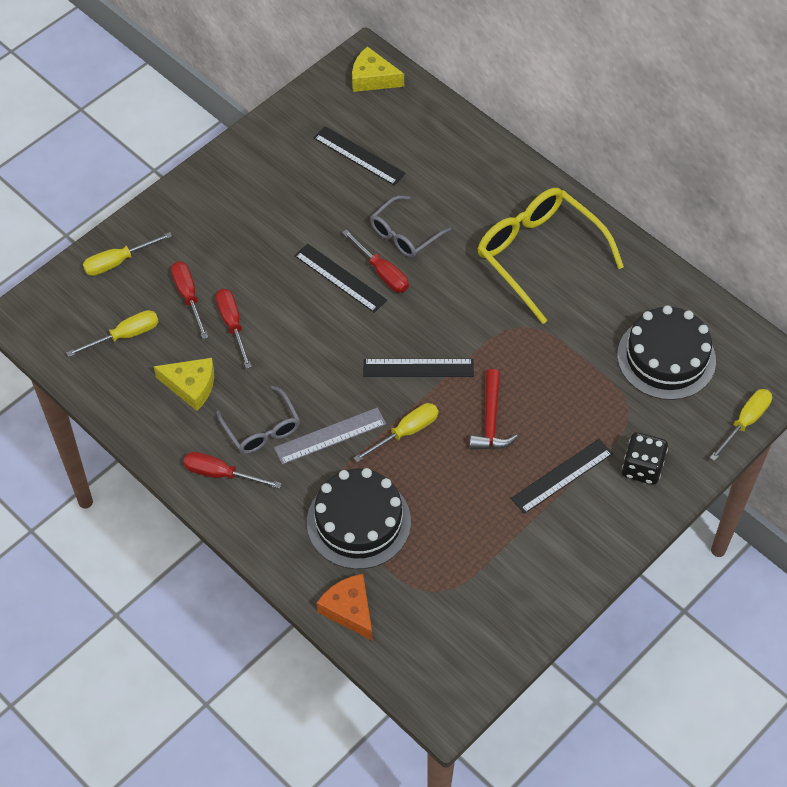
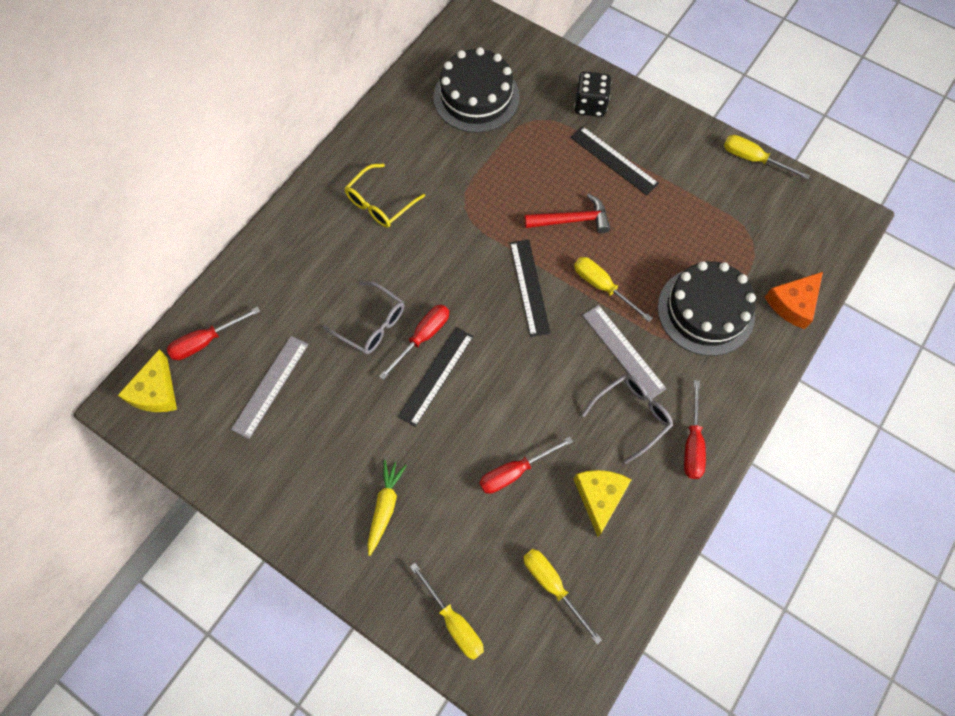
camera: 100 degrees left, 10 degrees up
(188, 296) = (487, 527): red screwdriver -> red screwdriver (206, 341)
(227, 226) = (385, 507): none -> yellow carrot
(359, 156) = (270, 386): black ruler -> grey ruler
(539, 255) = (380, 203): yellow glasses -> yellow glasses, size x0.56
(745, 422) = (528, 40): yellow screwdriver -> yellow screwdriver (753, 159)

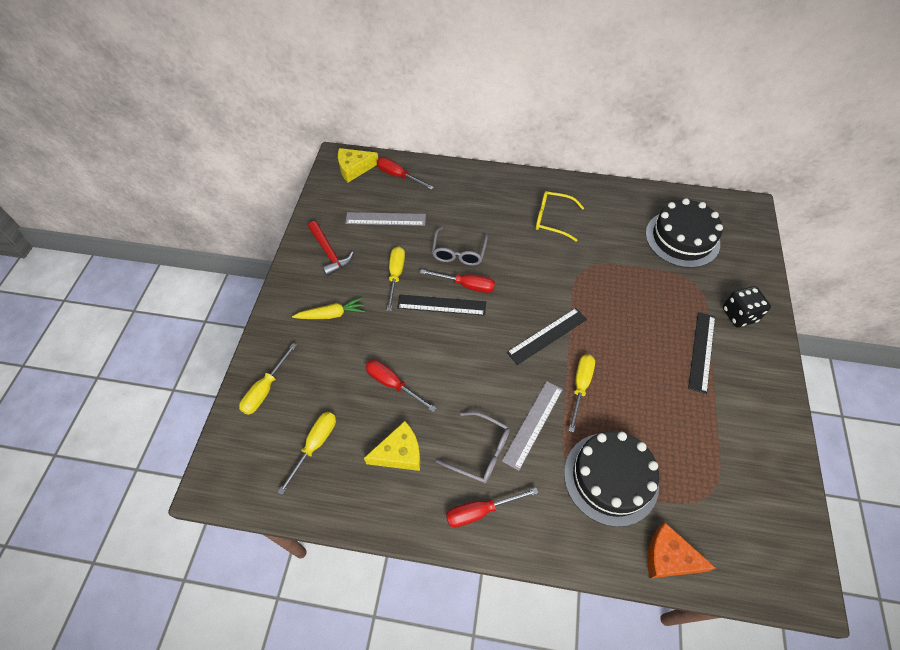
camera: 65 degrees right, 10 degrees down
(571, 220) = (624, 342): red hammer -> red hammer (329, 253)
(753, 159) = (794, 466): yellow screwdriver -> yellow screwdriver (396, 275)

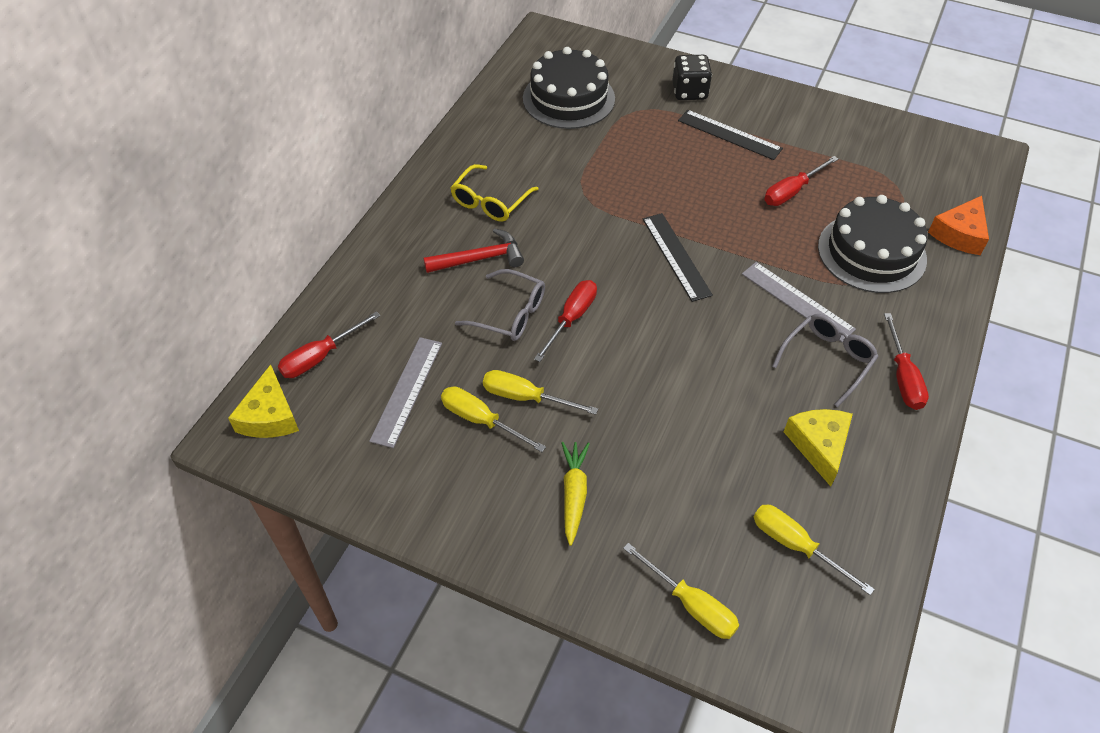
camera: 75 degrees left, 5 degrees down
(329, 253) = (448, 480): red hammer -> red hammer (479, 258)
(393, 384) = (714, 435): red screwdriver -> red screwdriver (792, 191)
(441, 305) = (597, 353): black ruler -> none
(580, 386) = (754, 245): yellow screwdriver -> yellow screwdriver (481, 420)

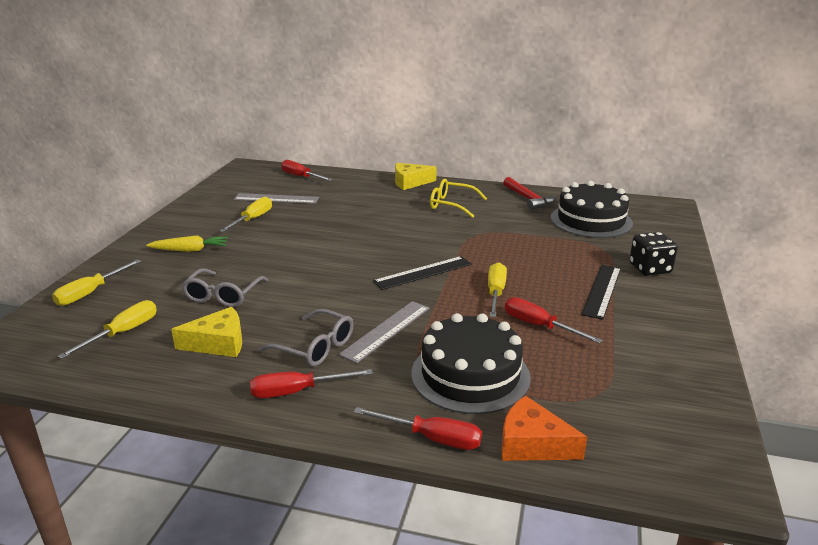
camera: 80 degrees right, 25 degrees down
(269, 416) = (258, 171): yellow cheese -> yellow cheese (410, 182)
(479, 258) = (393, 207): red hammer -> red hammer (528, 199)
(510, 314) = (344, 220): grey glasses -> grey glasses (223, 295)
(525, 397) = (271, 230): yellow screwdriver -> yellow screwdriver (495, 293)
(571, 318) = (344, 238): red screwdriver -> red screwdriver (432, 438)

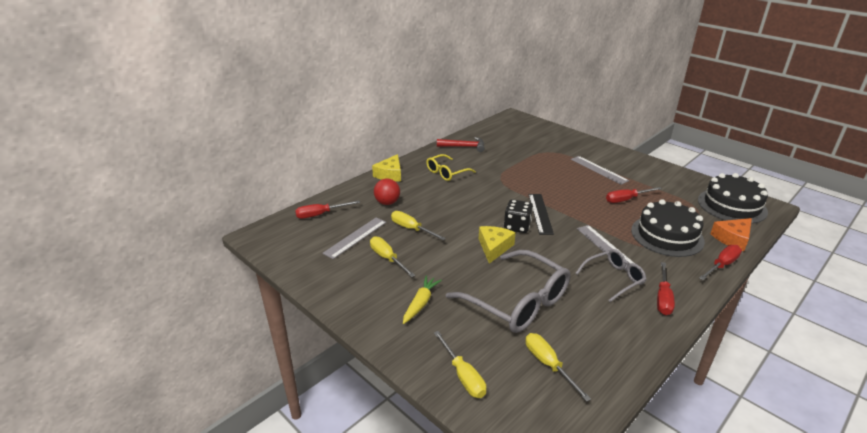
camera: 60 degrees left, 5 degrees up
(218, 343) = (589, 318): yellow cheese -> yellow cheese (494, 247)
(223, 295) = (517, 302): grey glasses -> grey glasses, size x1.79
(352, 195) = (387, 203): none -> red ball
(495, 293) = (582, 199): yellow screwdriver -> yellow screwdriver (411, 229)
(591, 220) = (512, 141): black cake -> black cake (732, 206)
(602, 290) = (598, 170): black ruler -> grey ruler
(650, 269) = (583, 149): black dice -> black dice (517, 226)

